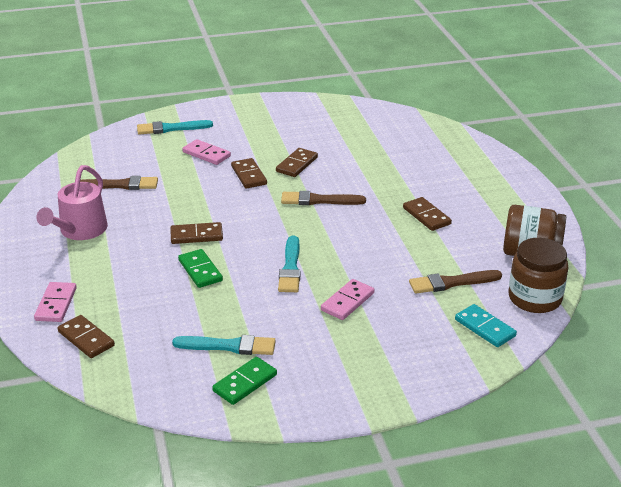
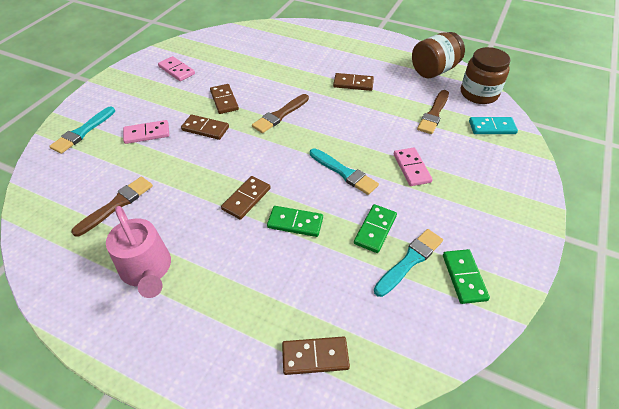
camera: 50 degrees left, 15 degrees up
(56, 304) = (239, 352): pink domino -> pink domino (176, 70)
(242, 313) = (375, 230): none -> green domino

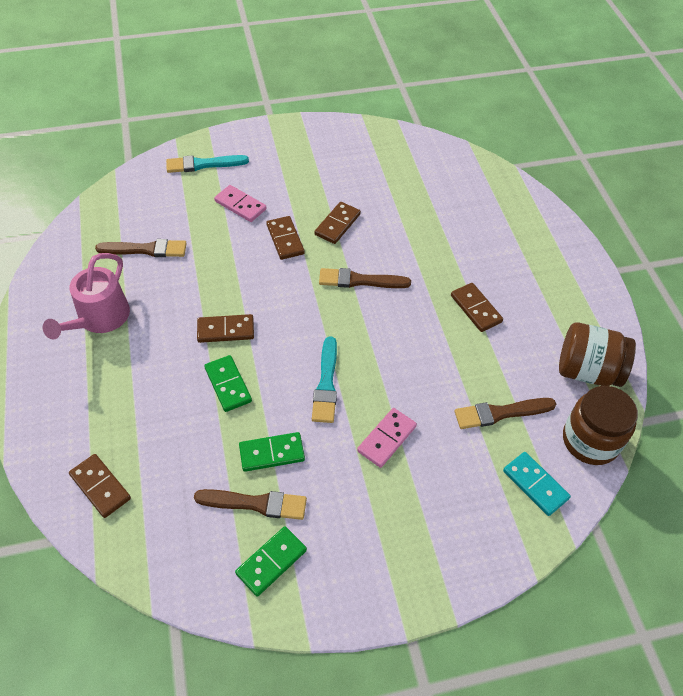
camera: 50 degrees right, 5 degrees up
(176, 70) = (344, 159): pink domino -> none
(410, 261) = (255, 504): turquoise brush -> brown brush

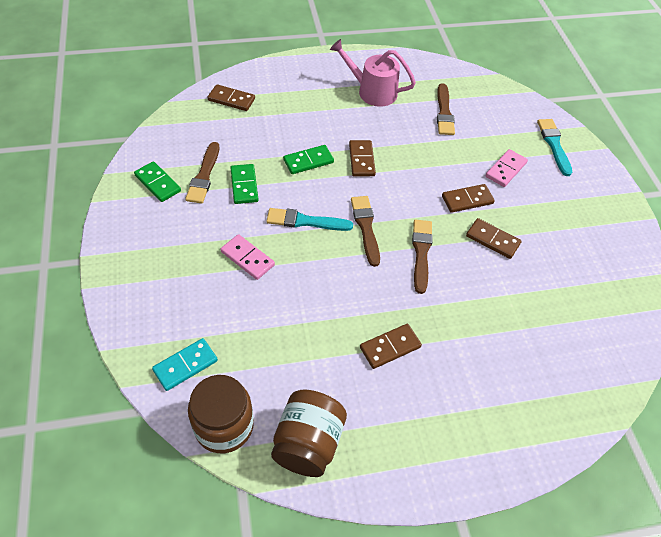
camera: 90 degrees right, 0 degrees up
(100, 487) = (231, 100): brown domino -> brown domino turned 60 degrees clockwise
(500, 413) = (264, 349): brown brush -> brown brush (366, 227)

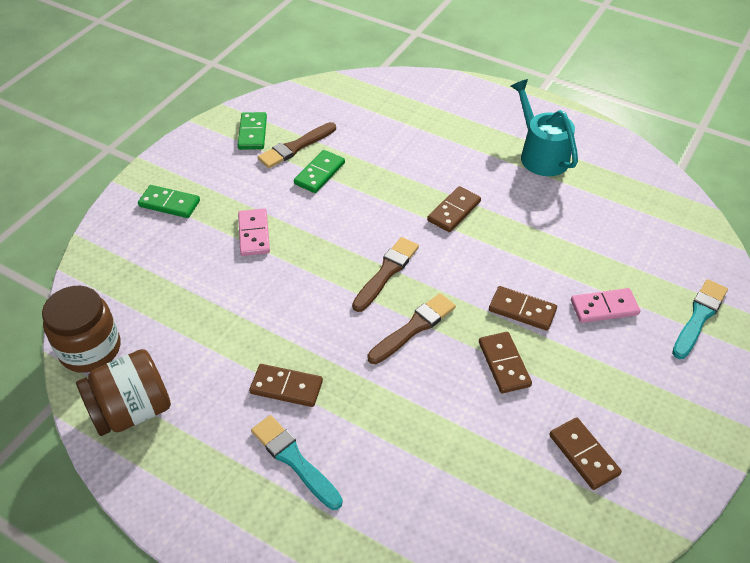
camera: 45 degrees right, 5 degrees down
(185, 365) = (115, 285): turquoise domino -> none
(231, 100) = (391, 96): brown domino -> brown domino (583, 455)
(305, 221) = (337, 234): turquoise brush -> turquoise brush (294, 460)
(308, 161) = (400, 184): green domino -> green domino (169, 203)
(372, 91) = (541, 155): pink watering can -> turquoise watering can
(444, 112) = (599, 214): brown brush -> none

